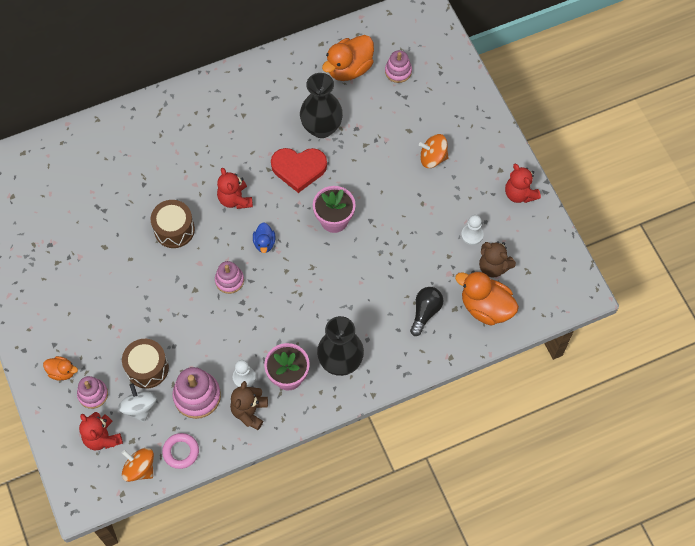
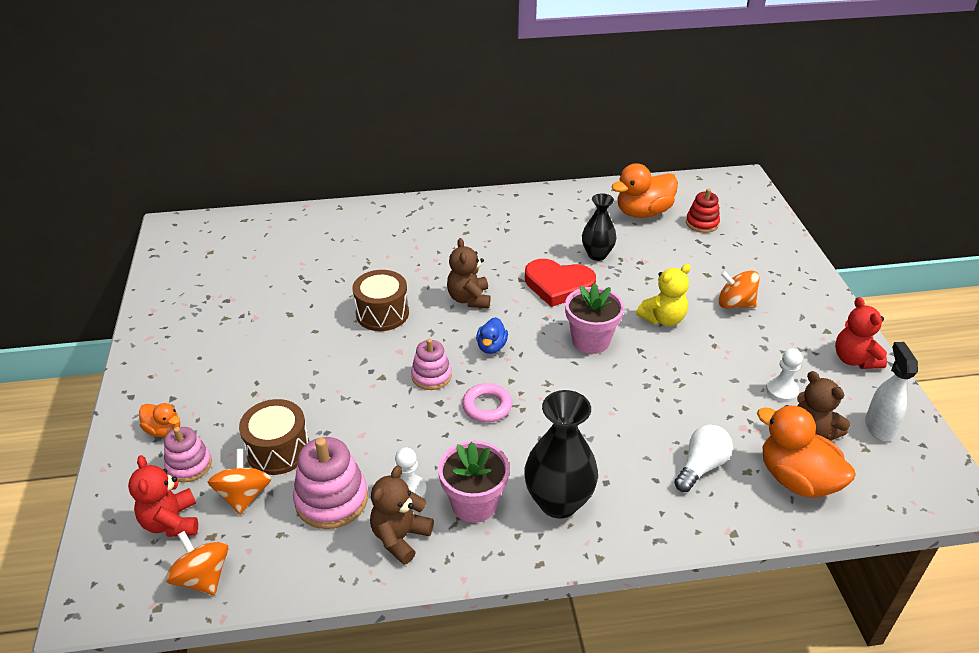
camera: 15 degrees right, 25 degrees down
(140, 407) = (244, 495): white spinning top -> orange spinning top
(181, 452) = (274, 568): pink ring -> pink ring (487, 406)
(235, 199) = (469, 299): red teddy bear -> brown teddy bear
(321, 128) = (597, 255): black vase -> black vase, size x0.64
(382, 186) = (663, 319): none -> yellow teddy bear
(398, 71) = (702, 223): pink stacking toy -> red stacking toy
(425, 312) = (701, 466): black light bulb -> white light bulb
(536, 252) = (878, 427): none -> white spray bottle

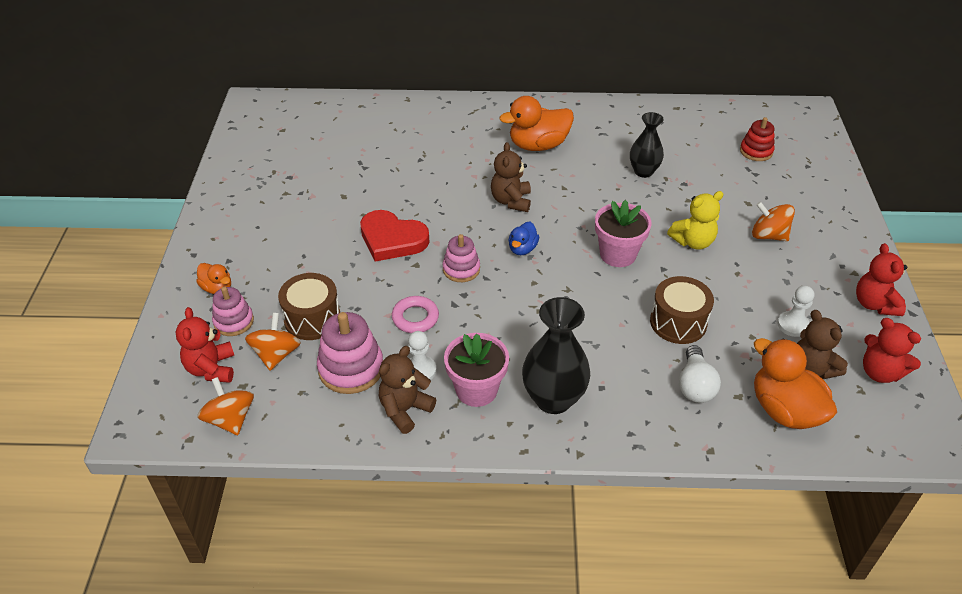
camera: 10 degrees right, 5 degrees up
(382, 313) = (427, 205): brown drum -> brown drum (678, 322)
(487, 406) = (506, 304): pink ring -> pink ring (415, 318)
(558, 285) = (599, 197): red heart -> red heart (392, 239)
(643, 212) = (699, 134): orange duck -> orange duck (538, 145)
(701, 466) = (695, 385): white light bulb -> white light bulb turned 135 degrees clockwise
(878, 427) = (880, 372): white spray bottle -> red teddy bear

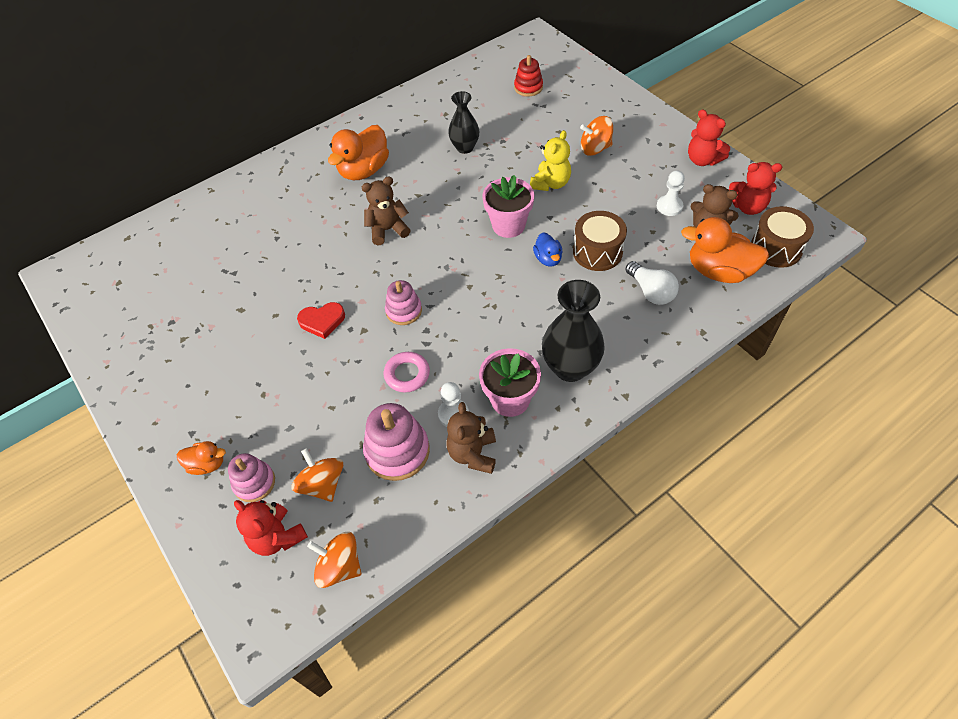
camera: 35 degrees left, 10 degrees up
(312, 319) = (322, 432): brown drum -> brown drum (776, 248)
(392, 239) = (322, 321): red heart -> red heart, size x0.64
(511, 201) = (388, 230): brown teddy bear -> brown teddy bear turned 105 degrees clockwise
(522, 249) = (435, 264): blue duck -> blue duck (548, 259)

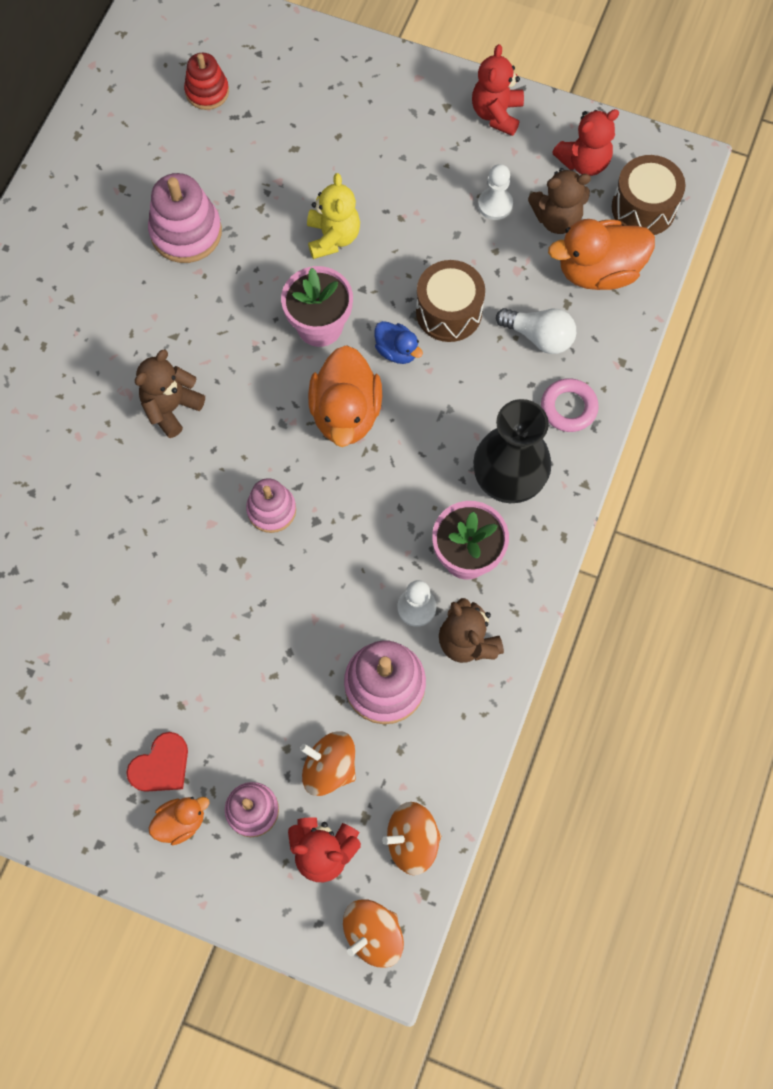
camera: 35 degrees left, 15 degrees up
(322, 321) = (181, 576): red heart -> red heart (161, 766)
(364, 170) = (74, 333): orange duck -> orange duck (346, 413)
(407, 374) = (332, 588): pink ring -> pink ring (568, 408)
(465, 147) = (186, 232): black vase -> pink stacking toy
(595, 148) = (356, 156): orange spinning top -> orange spinning top (373, 934)
(702, 160) = (496, 114): red teddy bear -> red teddy bear turned 90 degrees clockwise

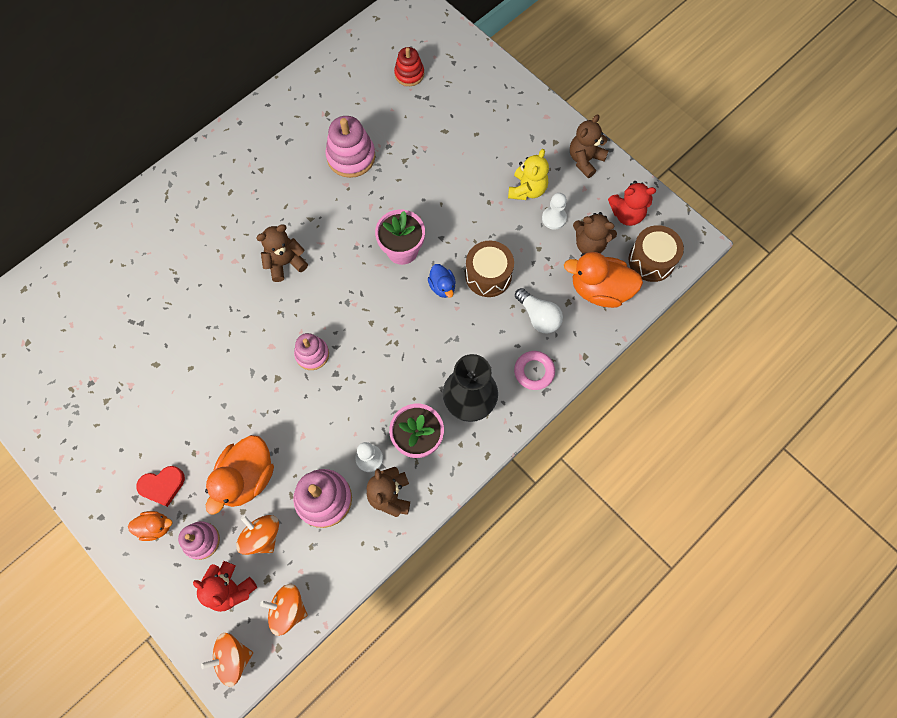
camera: 25 degrees right, 0 degrees up
(333, 237) = (439, 197): yellow teddy bear -> yellow teddy bear (527, 189)
(346, 413) = (390, 313): orange duck -> orange duck (247, 477)
(496, 114) = (585, 160): red teddy bear -> brown teddy bear

